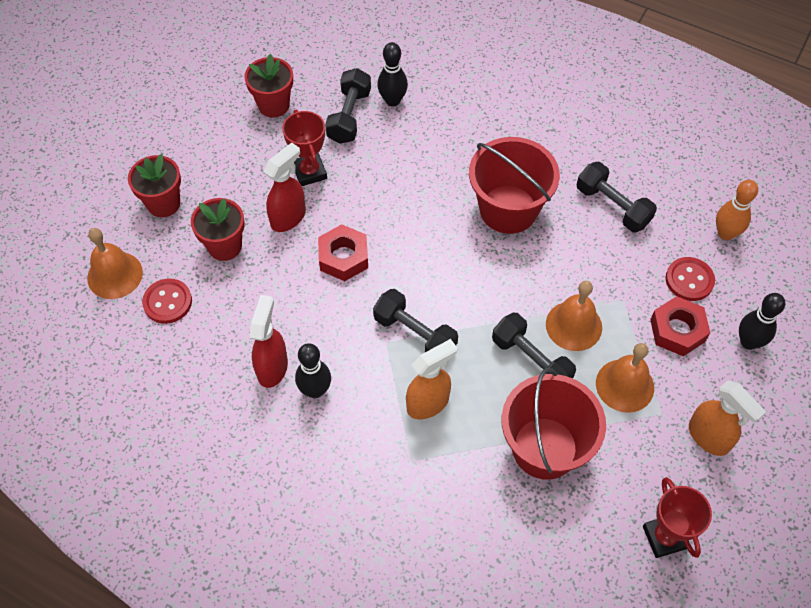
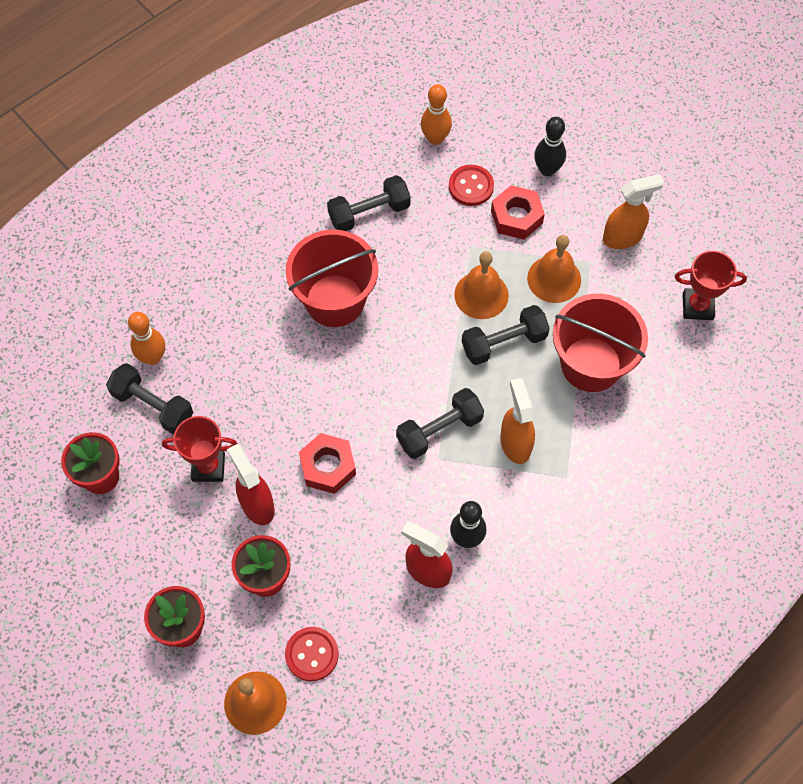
camera: 70 degrees left, 5 degrees up
(392, 101) = (153, 357): black bowling pin -> orange bowling pin

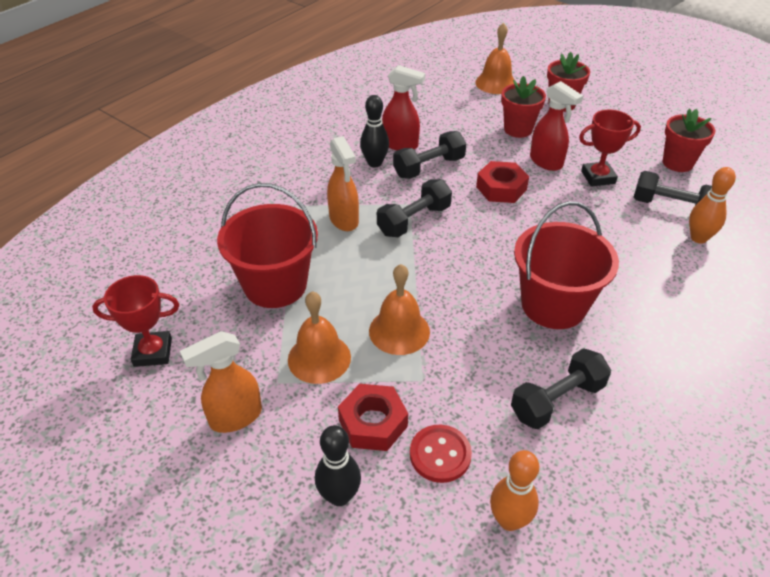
camera: 170 degrees right, 20 degrees down
(312, 654) = (468, 103): red button -> none
(504, 343) = (367, 291): black dumbbell -> black dumbbell (429, 167)

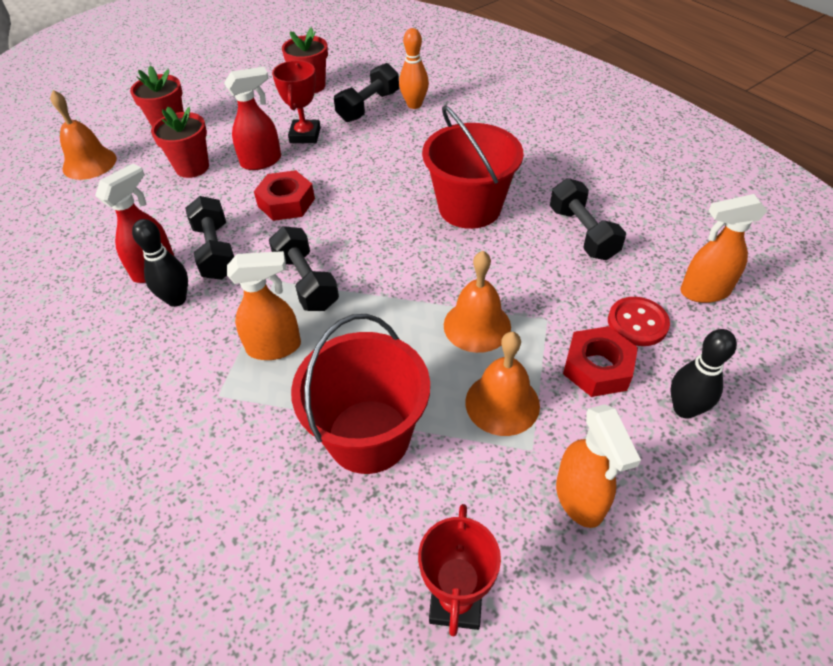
camera: 75 degrees left, 5 degrees up
(509, 520) = (704, 291): orange bowling pin -> orange spray bottle

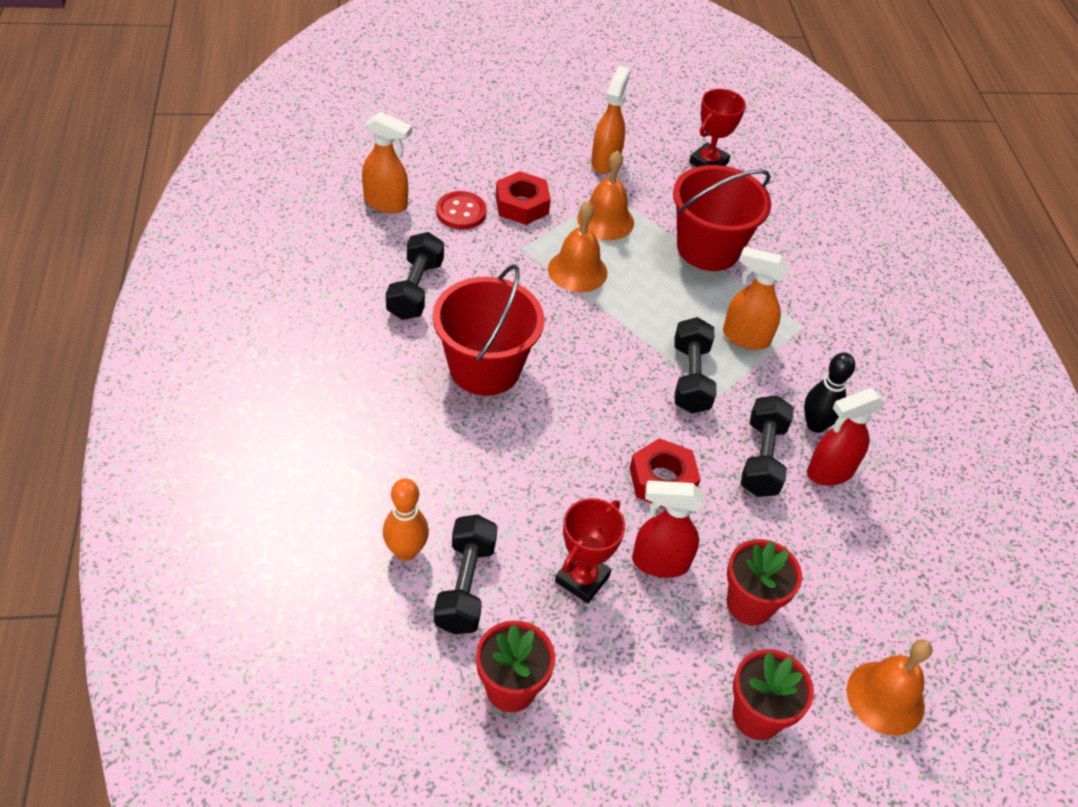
camera: 155 degrees left, 0 degrees up
(368, 106) = (465, 586): black dumbbell -> black dumbbell turned 60 degrees counterclockwise
(684, 409) = (495, 161): black bowling pin -> none

